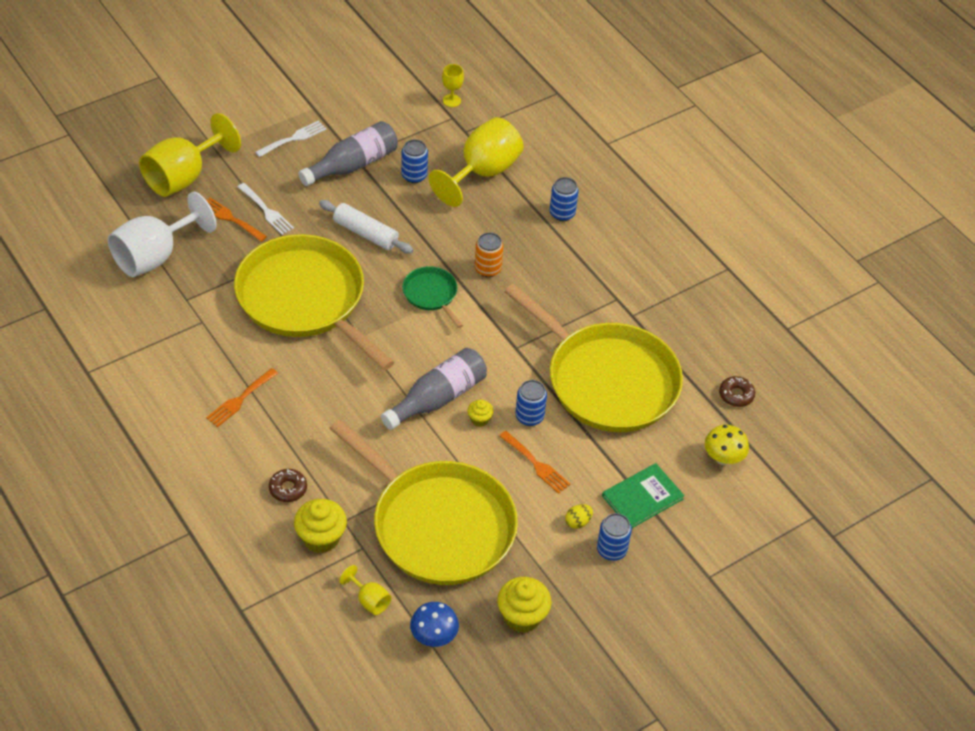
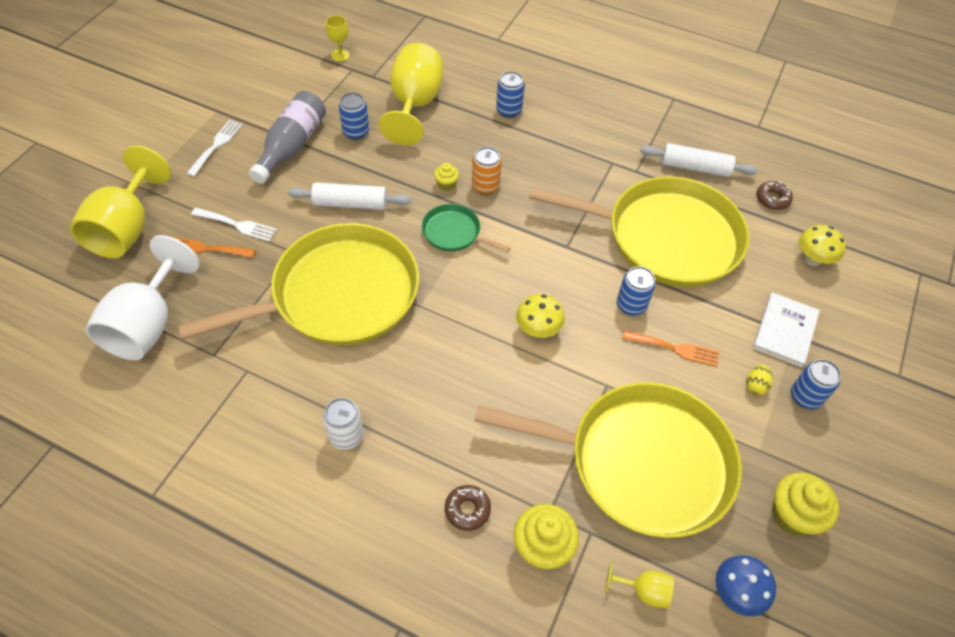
camera: 30 degrees left, 5 degrees up
(240, 399) = (346, 436): orange fork -> white can
(305, 299) = (338, 295): yellow pan -> yellow pan turned 135 degrees clockwise
(438, 398) = (538, 330): grey bottle -> yellow mushroom
(479, 419) = (591, 331): yellow cupcake -> yellow cupcake (446, 184)
(642, 497) = (785, 330): green book -> white book
(689, 337) = (695, 168): none -> white rolling pin

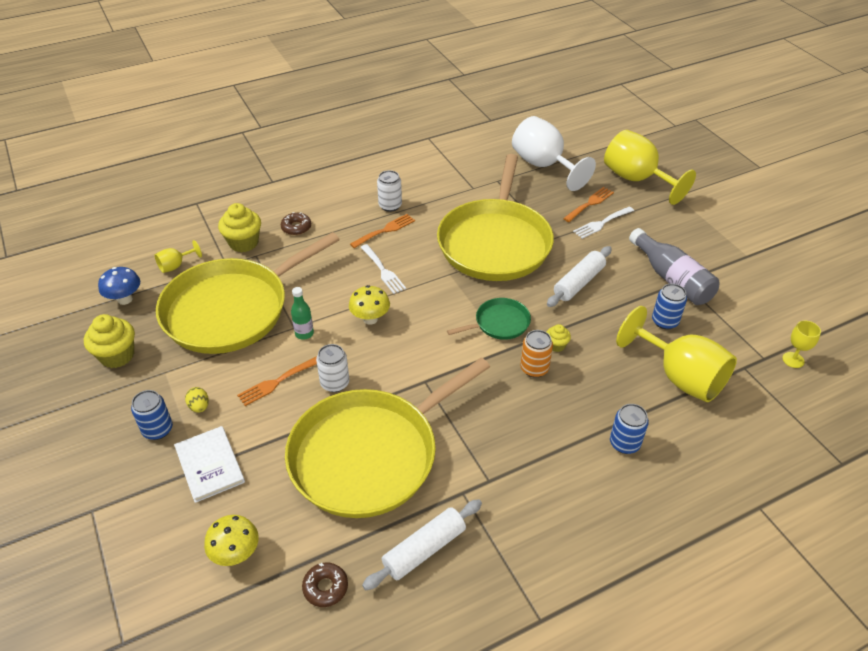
camera: 130 degrees right, 10 degrees down
(216, 145) = (700, 242): white fork -> white fork (383, 271)
(397, 408) = (385, 230): none -> orange fork
(605, 370) = (304, 333): none -> green bottle
(631, 305) = (335, 383): blue can -> white can

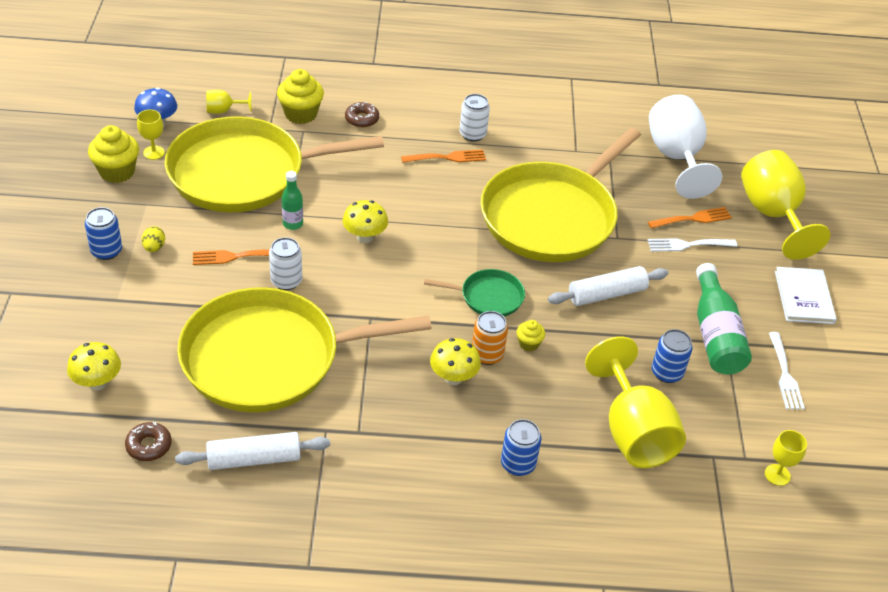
camera: 25 degrees right, 0 degrees up
(139, 325) = (154, 152): none -> yellow goblet
(209, 465) = (128, 301): white book -> white book (804, 297)
(383, 271) = (413, 197): white fork -> white fork (785, 374)
(524, 399) = (453, 378): none -> yellow mushroom
(672, 279) = (715, 334): grey bottle -> green bottle

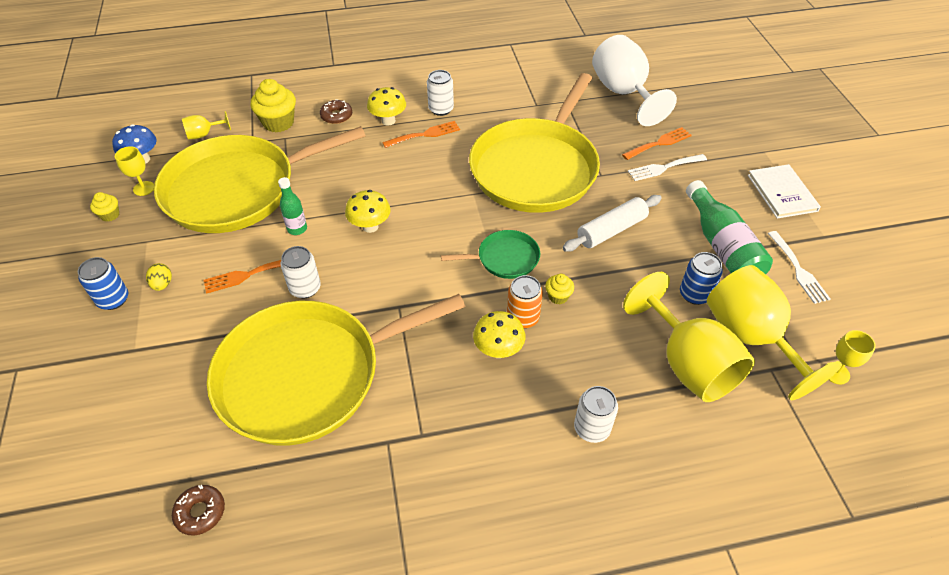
camera: 10 degrees left, 5 degrees up
(97, 383) = (129, 451): yellow mushroom -> yellow mushroom (388, 121)
(117, 172) = (110, 215): yellow cupcake -> yellow cupcake, size x0.53
(254, 459) = (319, 497): white rolling pin -> none
(518, 464) = (591, 428): blue can -> white can
(772, 215) = (723, 125): yellow goblet -> yellow goblet (750, 337)

